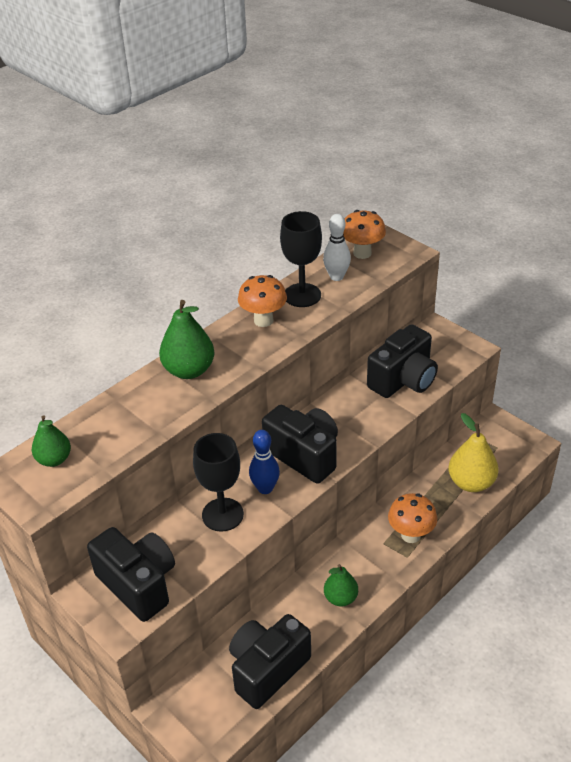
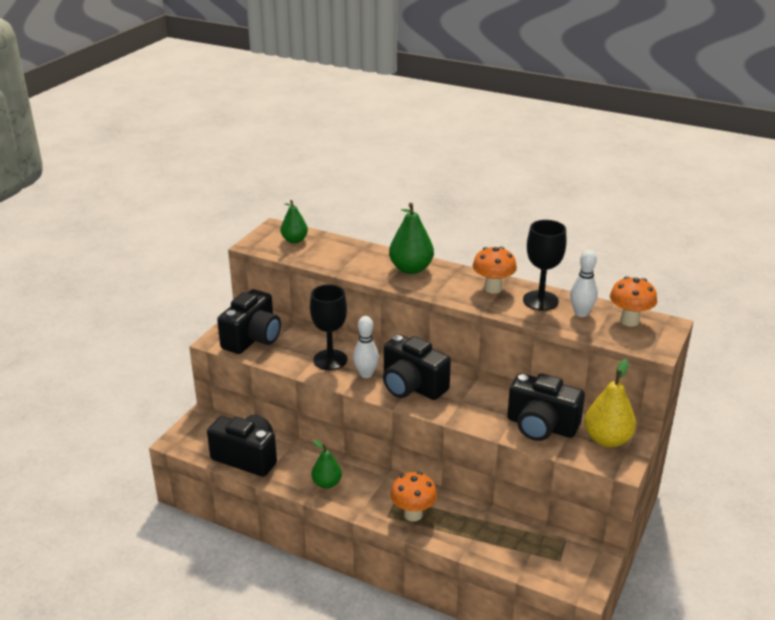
camera: 70 degrees right, 10 degrees down
(265, 488) = (366, 374): blue bowling pin -> white bowling pin
(304, 455) = (412, 386): black camera -> black camera turned 105 degrees clockwise
(471, 483) = (499, 547): yellow pear -> yellow pear (607, 439)

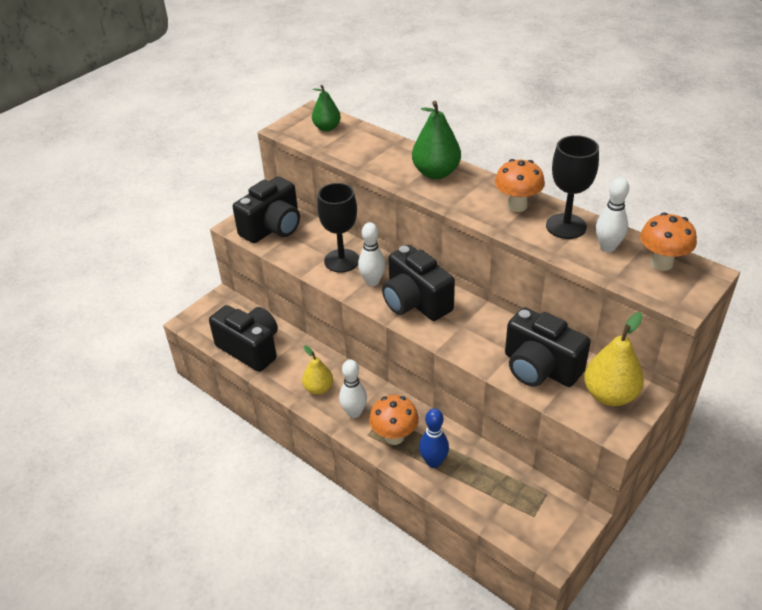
camera: 15 degrees right, 10 degrees up
(327, 483) = (318, 388): green pear -> yellow pear
(368, 499) = (354, 412): none -> white bowling pin
(456, 530) = (433, 462): none -> blue bowling pin

